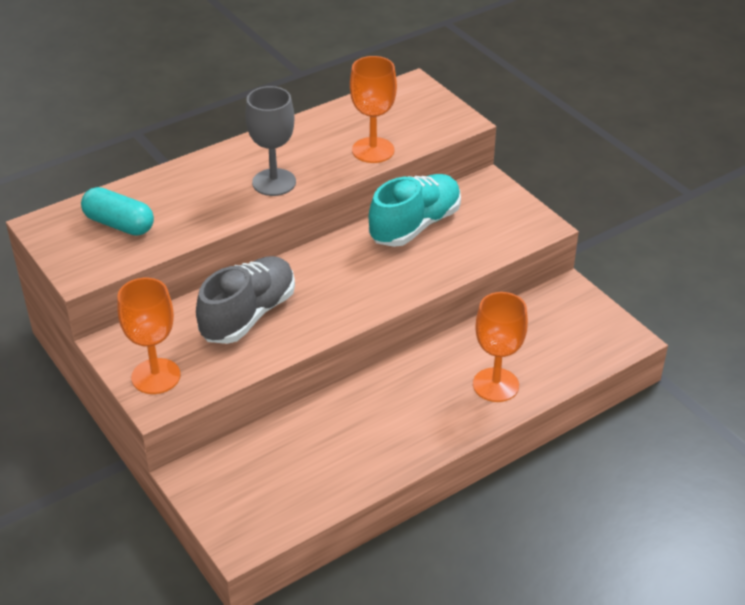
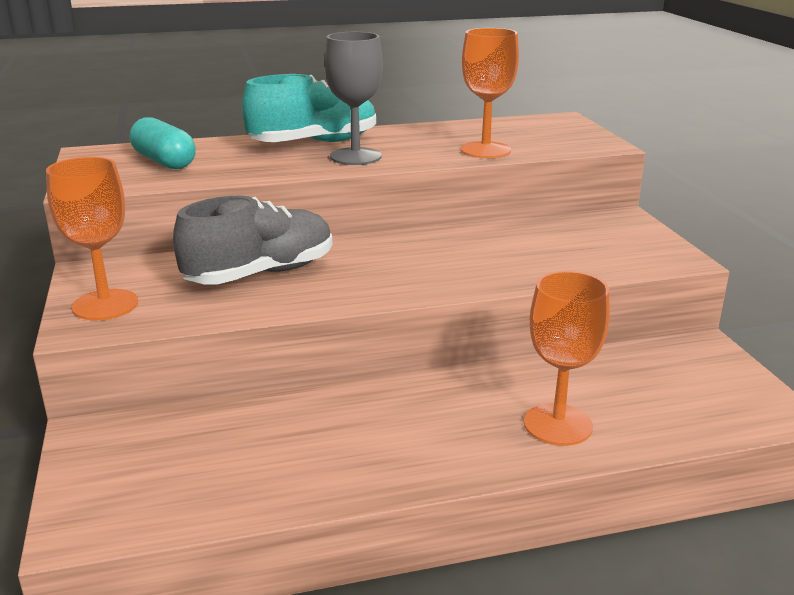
camera: 20 degrees right, 15 degrees down
(415, 225) = (514, 236): turquoise shoe -> turquoise shoe (314, 143)

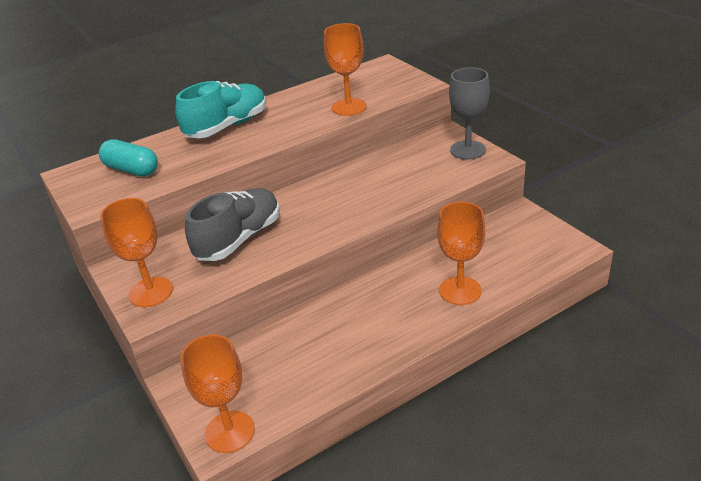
camera: 15 degrees left, 10 degrees up
(105, 519) = (230, 432): none -> orange goblet
(355, 156) = (265, 133): grey goblet -> grey goblet (468, 150)

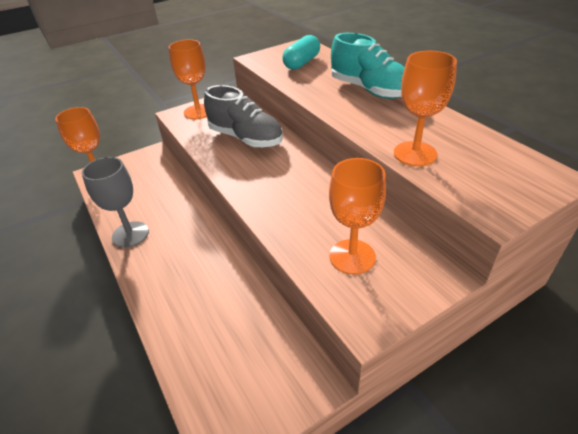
camera: 90 degrees right, 5 degrees up
(460, 291) = (183, 302): orange goblet -> orange goblet (352, 256)
(468, 150) = (392, 295): grey goblet -> grey goblet (130, 234)

